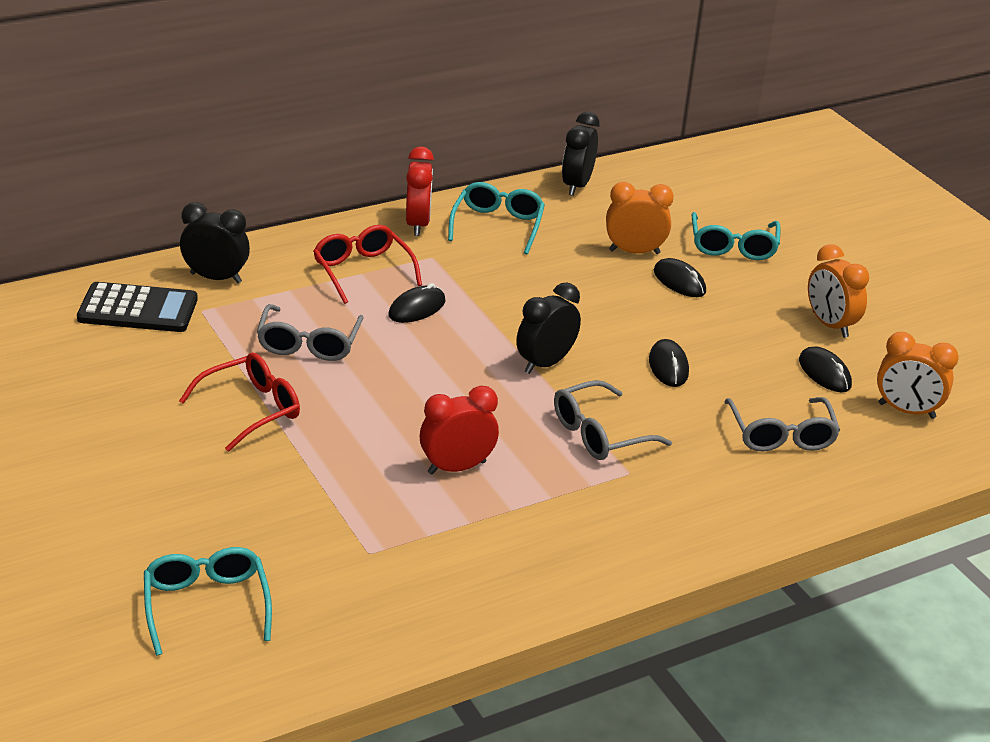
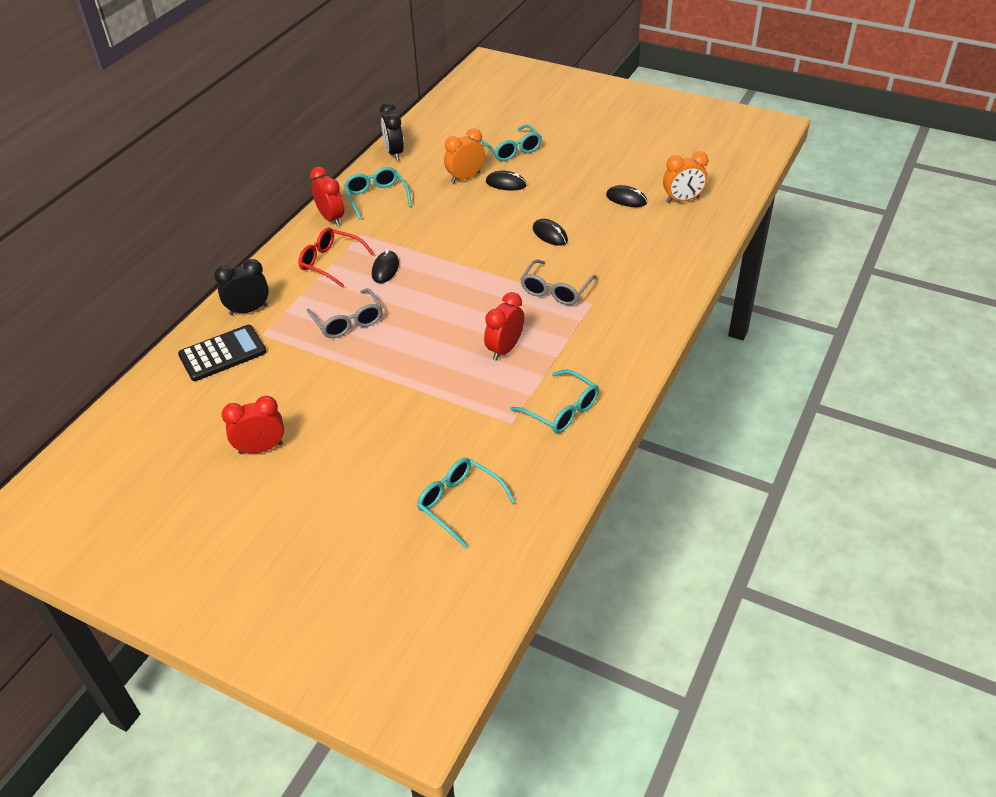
camera: 30 degrees left, 10 degrees up
(66, 426) = (261, 448): none -> red clock
(251, 409) = (358, 378): red glasses -> none
(446, 573) = (562, 410): none -> turquoise glasses
(545, 363) = (487, 265): black clock -> none
(781, 435) = (640, 243): grey glasses -> none
(829, 325) = (602, 171): orange clock -> none

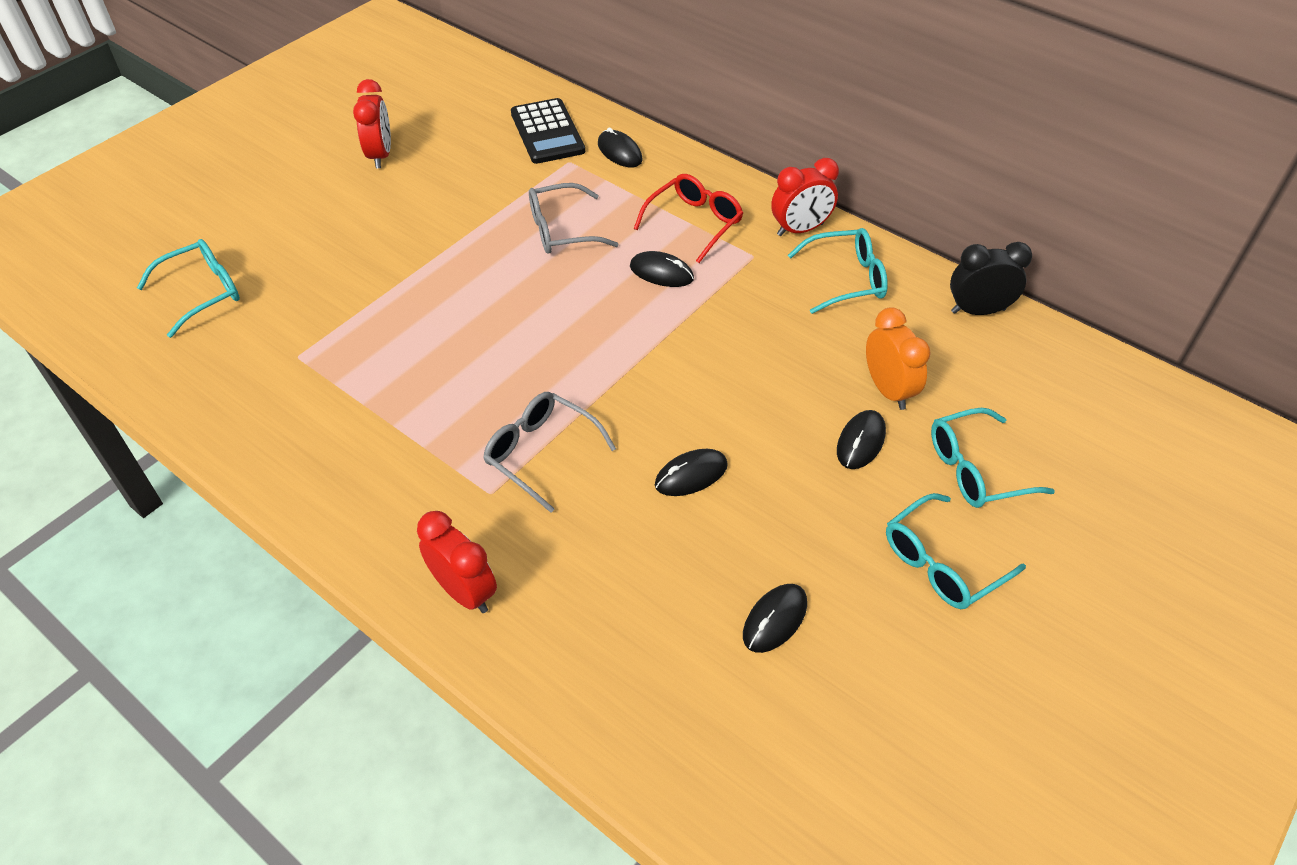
camera: 100 degrees right, 5 degrees up
(248, 310) = (619, 152): black clock -> black mouse
(505, 349) = (436, 371): red clock -> red clock (464, 591)
(562, 410) = (287, 410): turquoise glasses -> turquoise glasses (941, 563)
(682, 200) = (750, 724): orange clock -> none

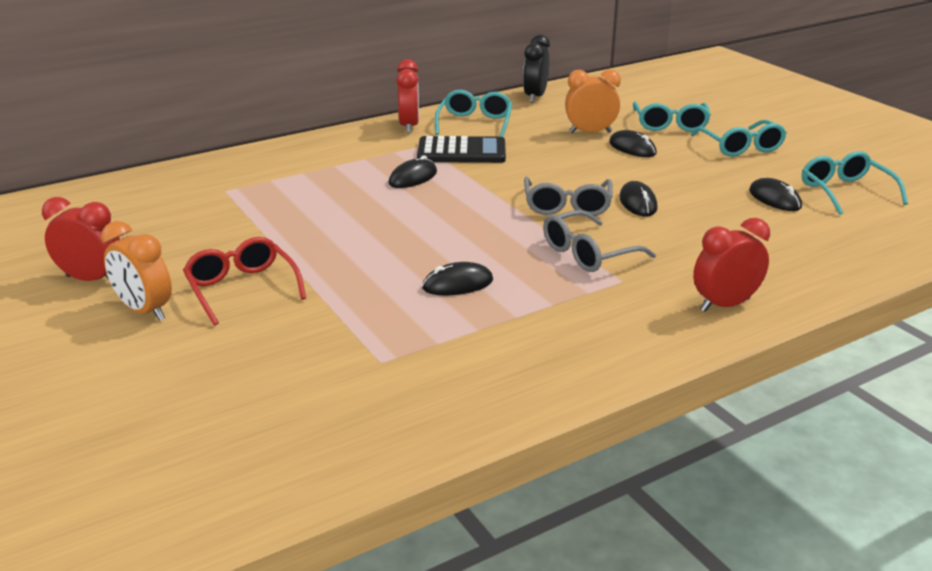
camera: 70 degrees left, 20 degrees down
(203, 292) = (214, 419): turquoise glasses -> turquoise glasses (845, 191)
(341, 201) = (144, 311): none -> orange clock
(547, 132) = (169, 193): black calculator -> black calculator (461, 152)
(561, 230) = (319, 207): grey glasses -> grey glasses (567, 206)
(619, 152) = (239, 169): black mouse -> black mouse (457, 284)
(694, 223) = (365, 157): red glasses -> red glasses (242, 288)

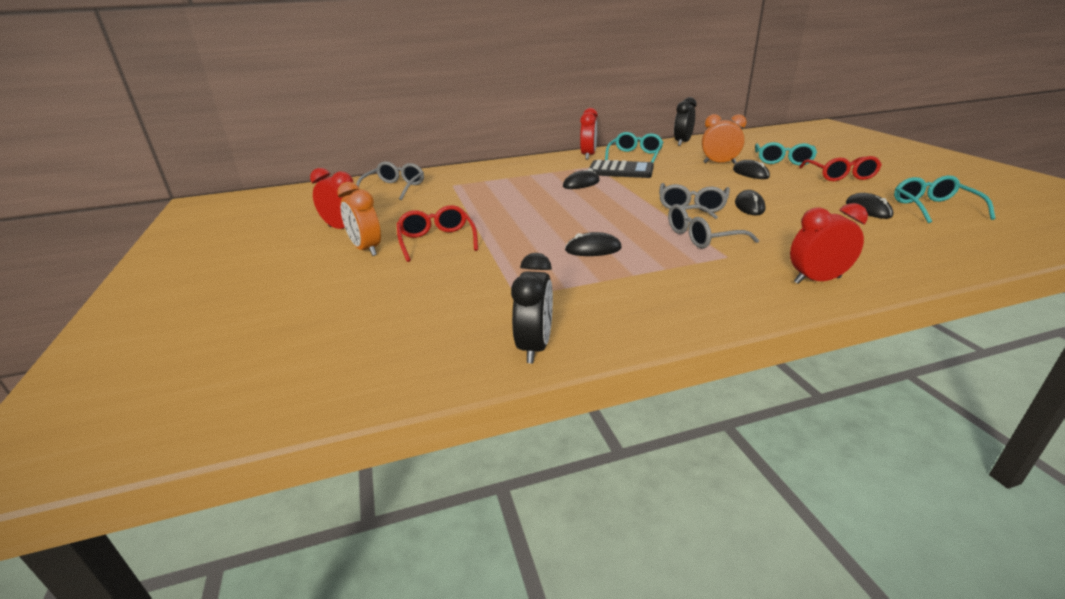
camera: 15 degrees right, 0 degrees up
(137, 201) = (394, 188): none -> grey glasses
(425, 426) = (535, 347): none -> black clock
(741, 147) = (840, 176): turquoise glasses -> red glasses

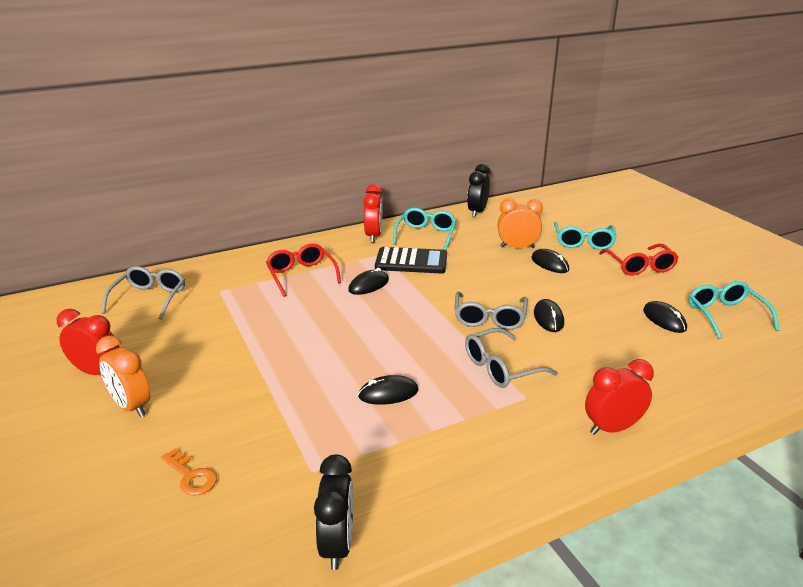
camera: 10 degrees left, 0 degrees up
(408, 294) = (191, 476): none -> orange key
(437, 241) = (213, 388): red glasses -> red glasses (301, 275)

